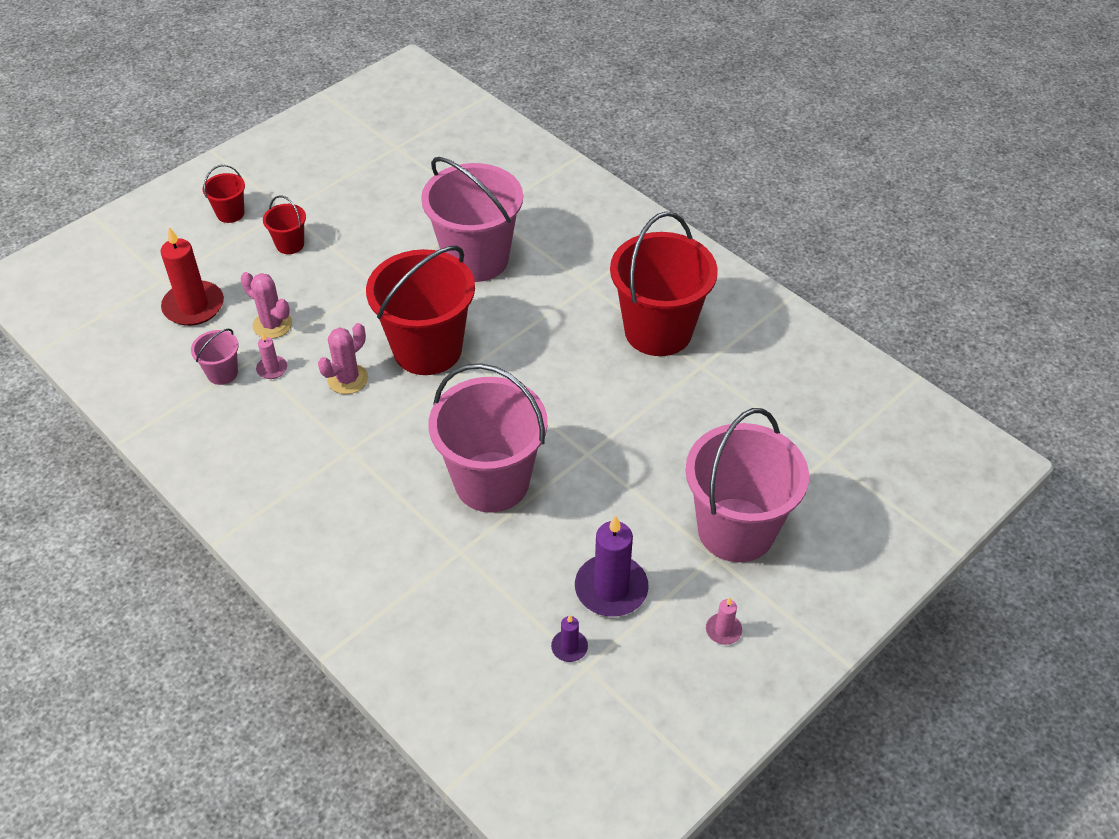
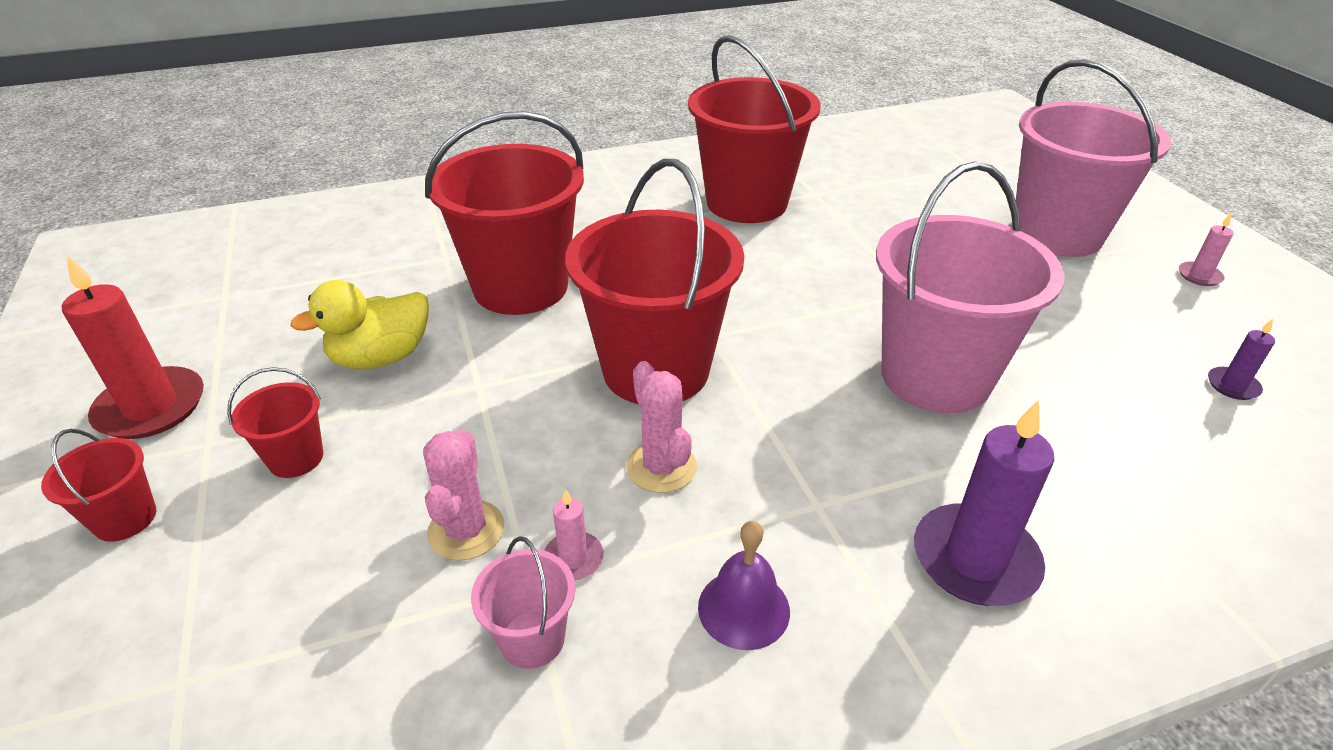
camera: 65 degrees left, 10 degrees down
(193, 306) = (311, 643): red candle -> red candle (151, 407)
(268, 439) = (743, 608): none -> purple bell
(272, 325) = (466, 530): pink cactus -> pink cactus turned 60 degrees counterclockwise
(378, 234) = (381, 357): none -> yellow duck
(476, 259) = (521, 287): pink bucket -> red bucket
(611, 588) = (1135, 331): purple candle -> purple candle (975, 559)

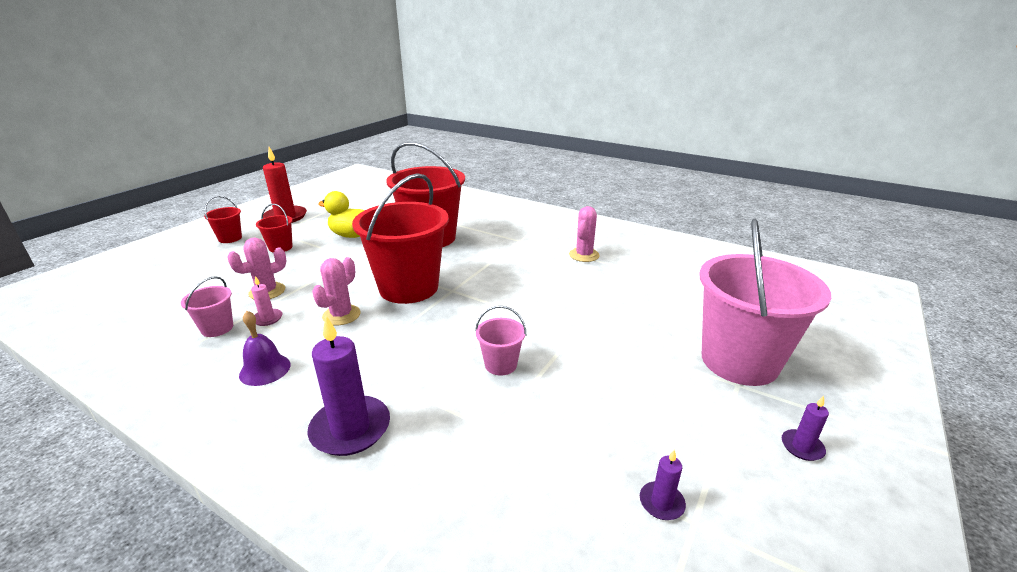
camera: 50 degrees right, 10 degrees down
(746, 202) = (584, 255): red bucket -> pink cactus
(935, 376) = (501, 365): pink bucket -> pink bucket, size x0.44
(1199, 276) = (802, 447): pink candle -> purple candle

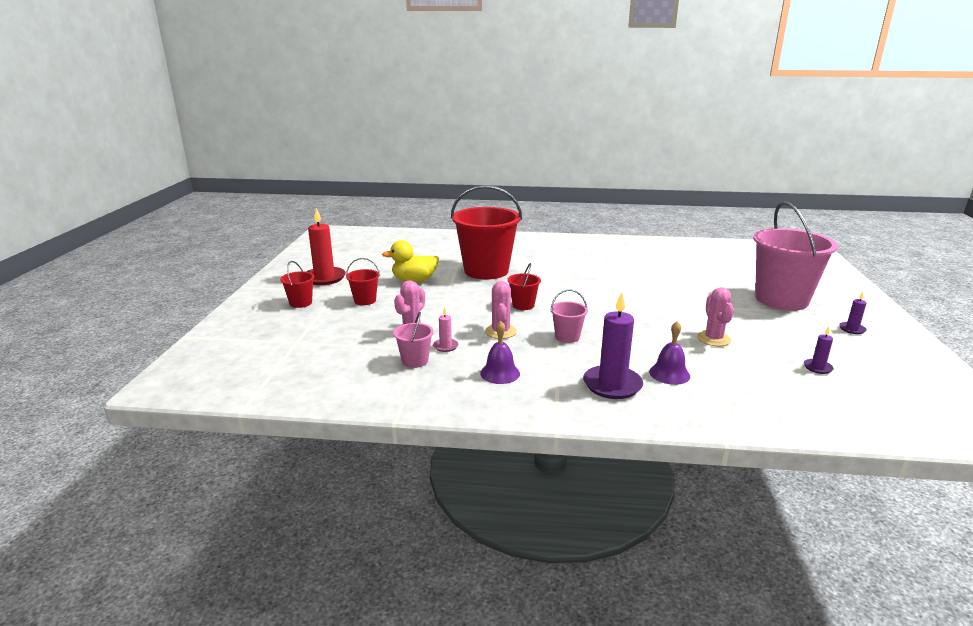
camera: 25 degrees left, 5 degrees down
(409, 288) = (523, 305): red bucket -> red bucket, size x0.44
(438, 436) = (669, 374): none -> purple bell
(501, 365) = (654, 332): pink bucket -> pink bucket (567, 337)
(584, 255) = (617, 261): pink cactus -> pink cactus (713, 339)

